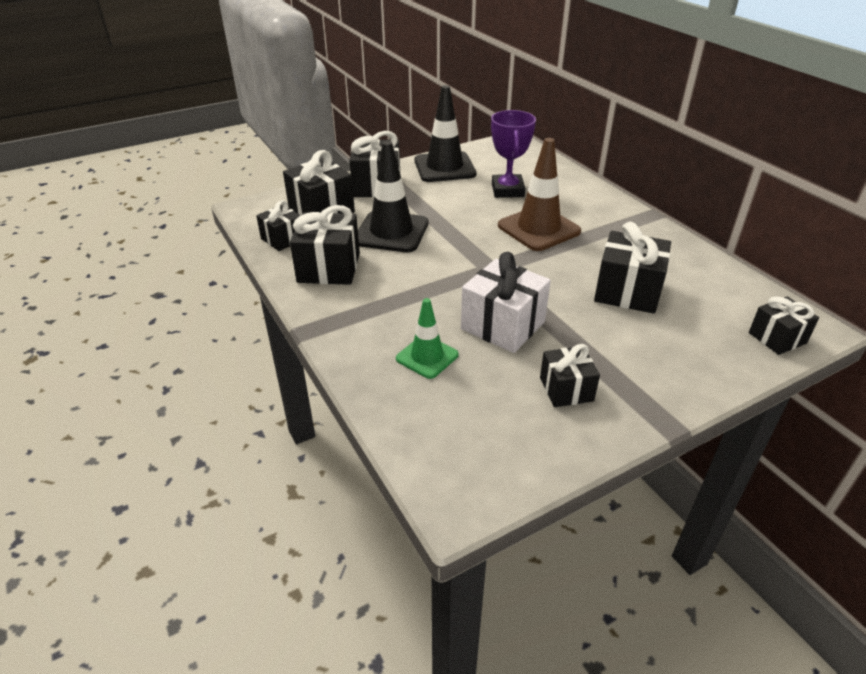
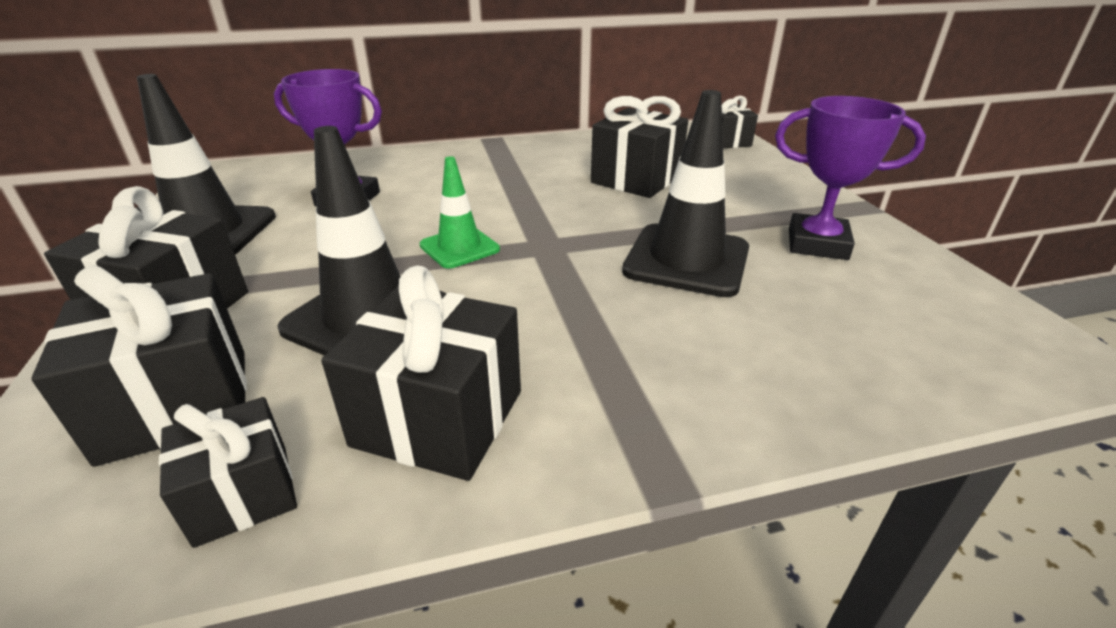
camera: 75 degrees left, 5 degrees down
(427, 357) = (757, 333): green traffic cone -> green traffic cone (459, 247)
(503, 325) = (686, 260): white gift -> black traffic cone
(538, 229) = (470, 198): brown traffic cone -> none
(566, 389) = (817, 244): black gift -> purple trophy

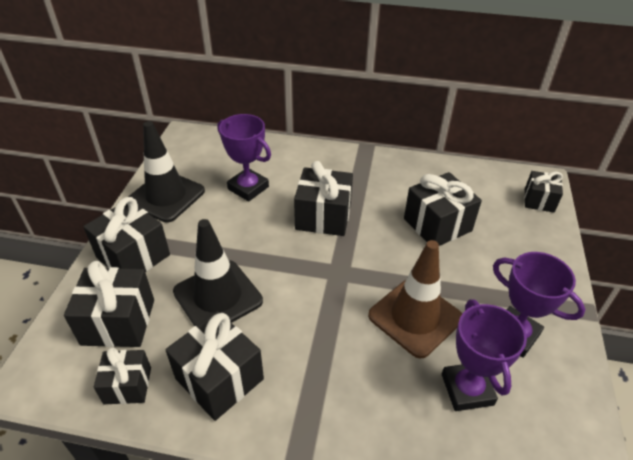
camera: 25 degrees right, 10 degrees up
(459, 247) = (289, 256): green traffic cone -> none
(482, 202) = (323, 216): none -> black gift
(686, 260) = (415, 317): black traffic cone -> brown traffic cone
(820, 308) = (467, 389): none -> purple trophy

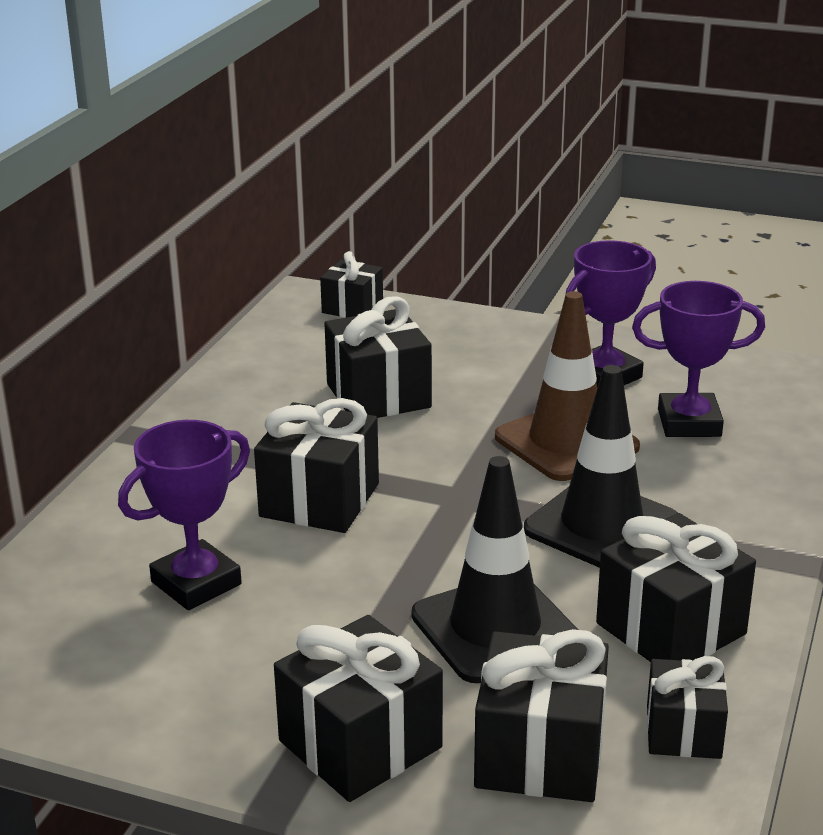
camera: 80 degrees left, 15 degrees down
(166, 196) = (173, 702): black traffic cone -> black traffic cone (601, 526)

